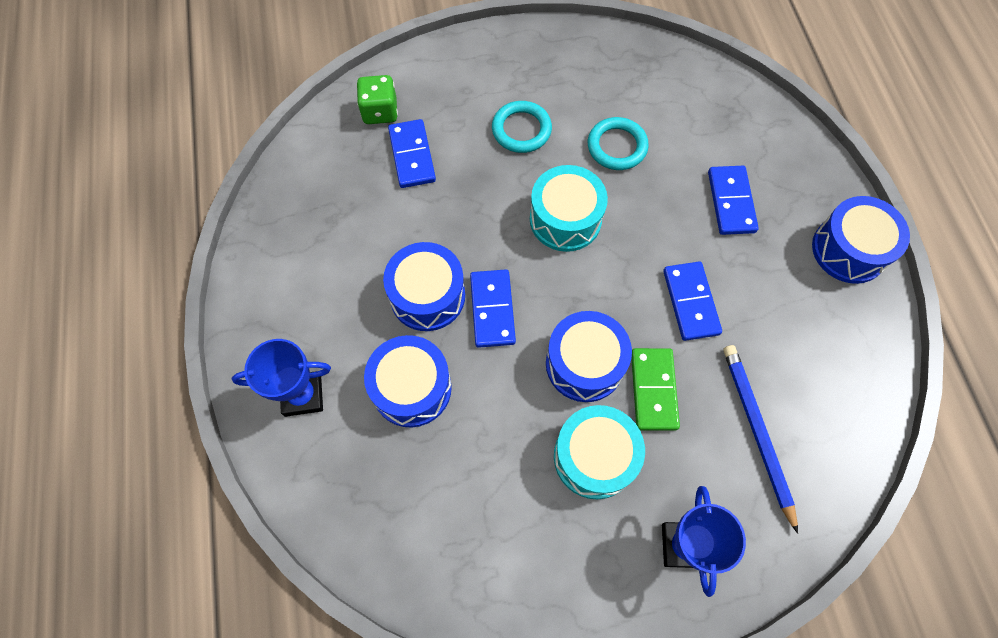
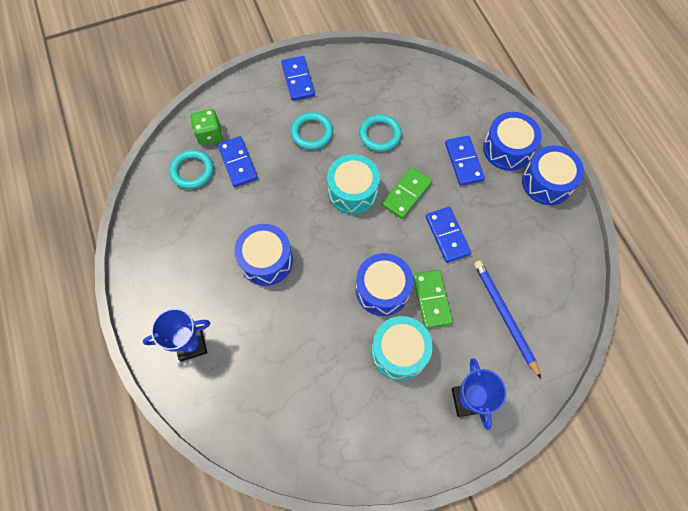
camera: 10 degrees left, 0 degrees up
(348, 157) = (192, 171): none -> turquoise ring
(411, 388) = (266, 326): blue drum -> blue drum (507, 149)
(492, 309) = (313, 262): blue domino -> blue domino (298, 80)
(641, 234) = (406, 194): none -> green domino

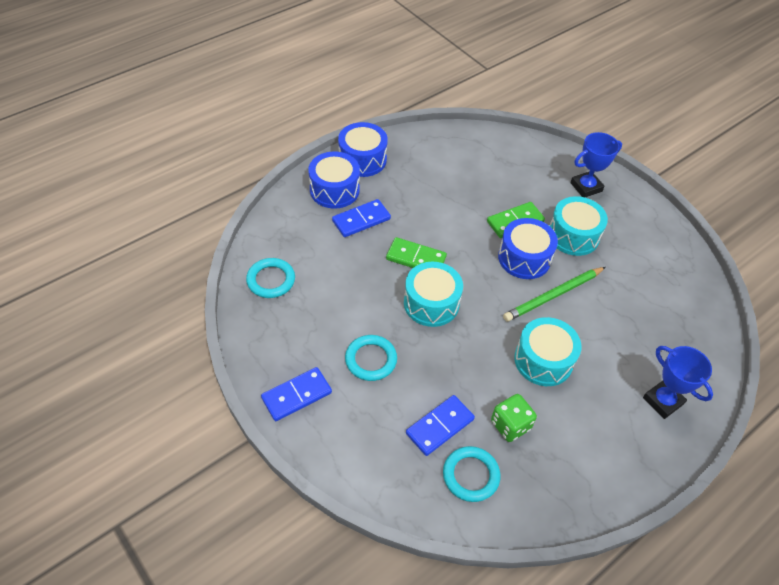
camera: 110 degrees left, 15 degrees down
(209, 134) = (412, 474): green dice -> green dice (510, 425)
(266, 260) = (543, 360): blue drum -> turquoise drum
(330, 298) = (553, 296): none -> green pencil
(380, 135) = (352, 294): turquoise ring -> turquoise ring (271, 280)
(447, 235) = (447, 220): blue domino -> none
(504, 316) = (504, 174): blue pencil -> none

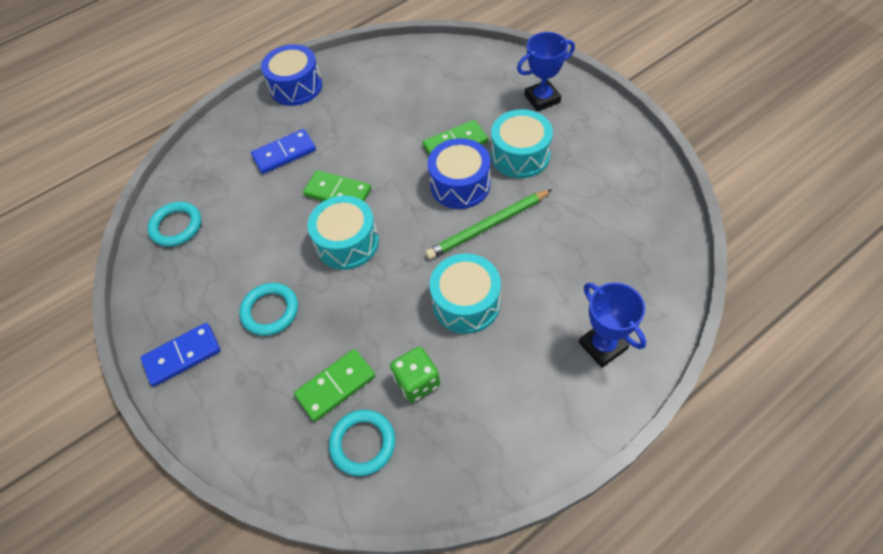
camera: 10 degrees right, 5 degrees up
(334, 190) = (261, 122): blue drum -> none
(440, 426) = (336, 386): blue domino -> green domino

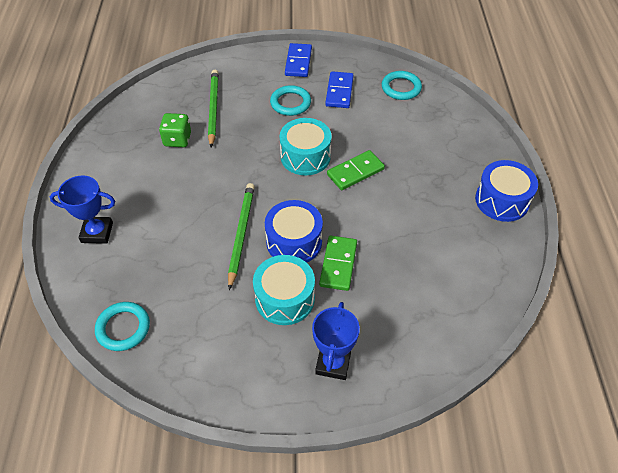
camera: 120 degrees right, 5 degrees down
(284, 153) = (424, 161): blue domino -> blue domino (339, 92)
(336, 386) = (213, 108): green domino -> green pencil
(363, 444) = (171, 104): turquoise ring -> turquoise ring (123, 328)
(466, 303) = (198, 187): turquoise drum -> none

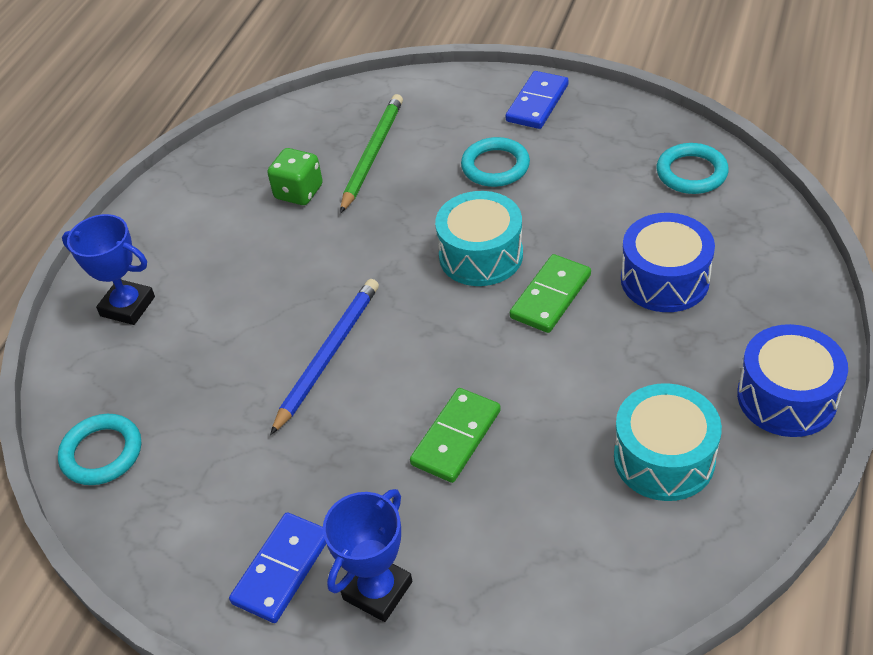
camera: 25 degrees right, 5 degrees down
(241, 234) = (328, 355): green pencil -> blue pencil
(284, 298) = (349, 470): turquoise drum -> turquoise drum (664, 458)
(294, 242) = (402, 385): blue drum -> blue drum (664, 279)
(339, 92) = (583, 161): blue domino -> blue domino (282, 569)
(355, 172) = (551, 296): green domino -> green domino turned 45 degrees counterclockwise

